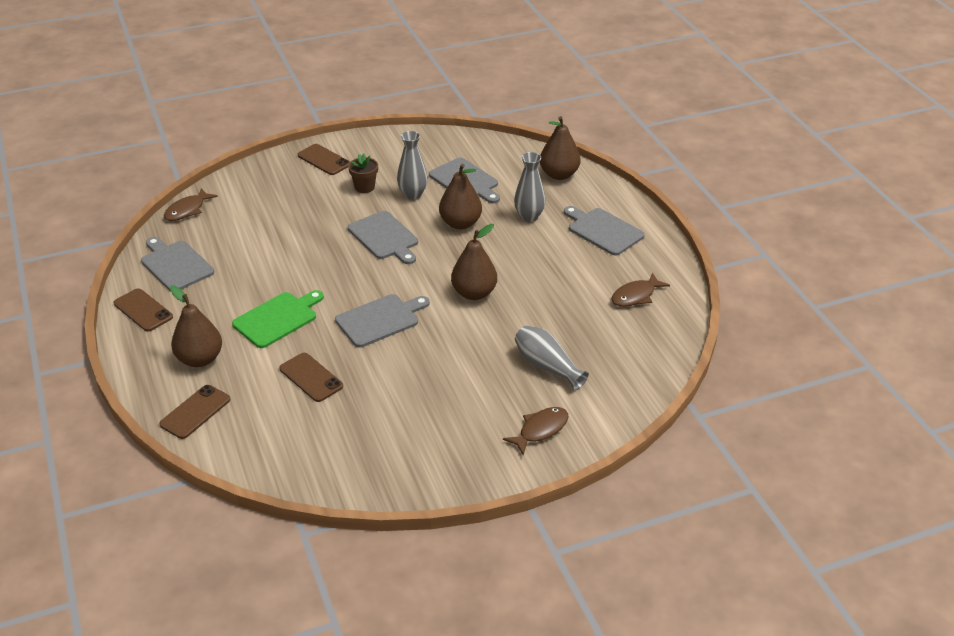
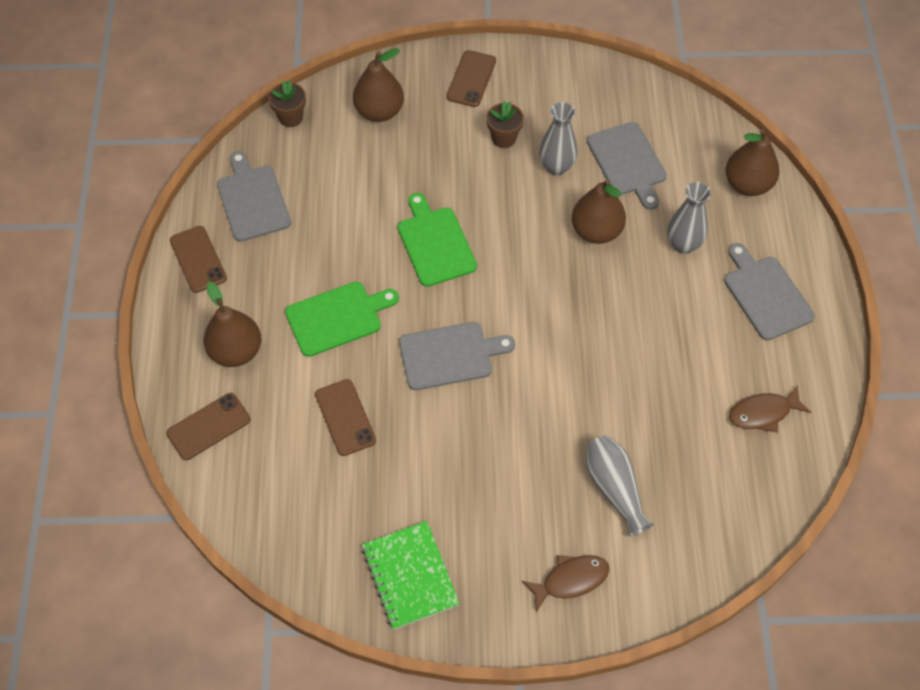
camera: 20 degrees right, 20 degrees up
(187, 210) = (290, 117): brown fish -> brown flower pot
(324, 160) = (471, 79): brown phone -> brown phone turned 45 degrees clockwise
(338, 257) = (435, 243): none -> green cutting board
(384, 237) = (499, 227): grey cutting board -> none
(410, 462) = (410, 576): none -> green notebook
(474, 293) = (571, 348): brown pear -> brown pear (379, 111)

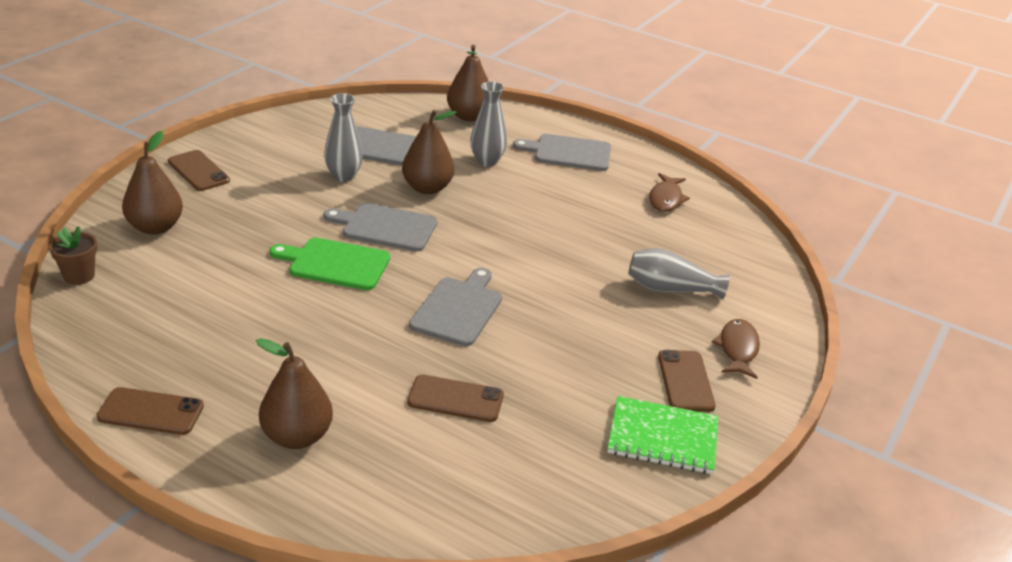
camera: 60 degrees left, 25 degrees down
(208, 426) = (363, 499): brown phone -> brown phone (685, 381)
(252, 200) = (135, 342): grey cutting board -> grey cutting board (385, 227)
(337, 317) = (341, 352): green cutting board -> none
(504, 138) = (280, 184): brown flower pot -> none

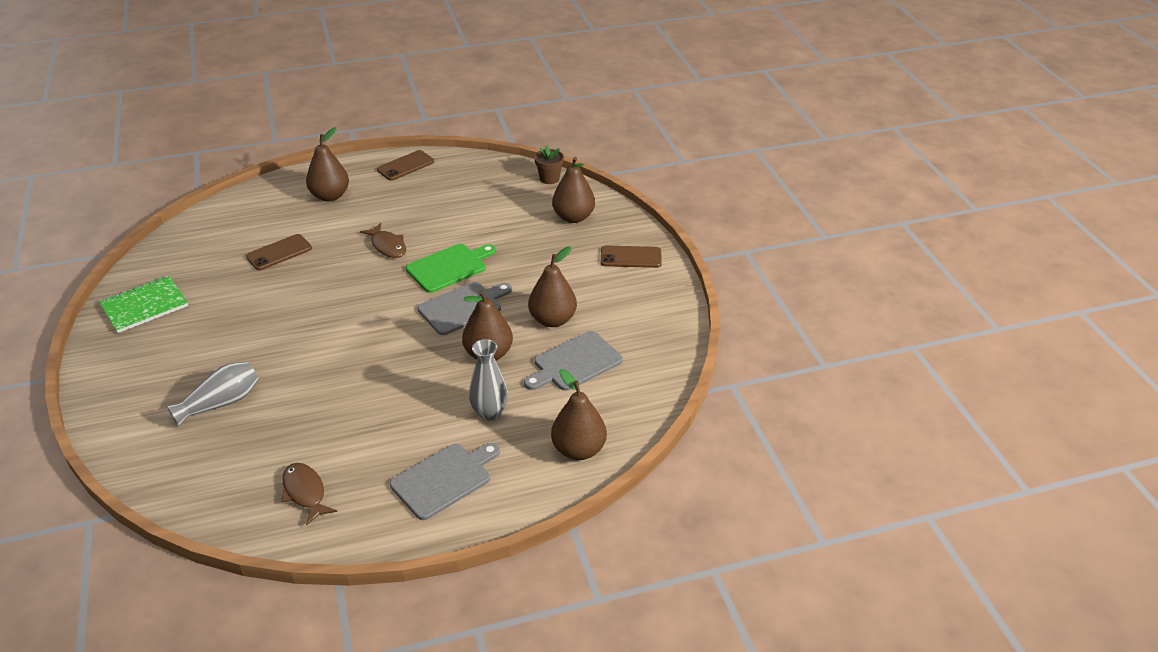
camera: 135 degrees right, 5 degrees up
(343, 176) = (552, 320): grey vase -> brown pear
(458, 309) = (341, 293): grey cutting board -> none
(685, 381) = (156, 345): brown phone -> none
(737, 349) = (135, 390): brown fish -> brown fish (388, 246)

